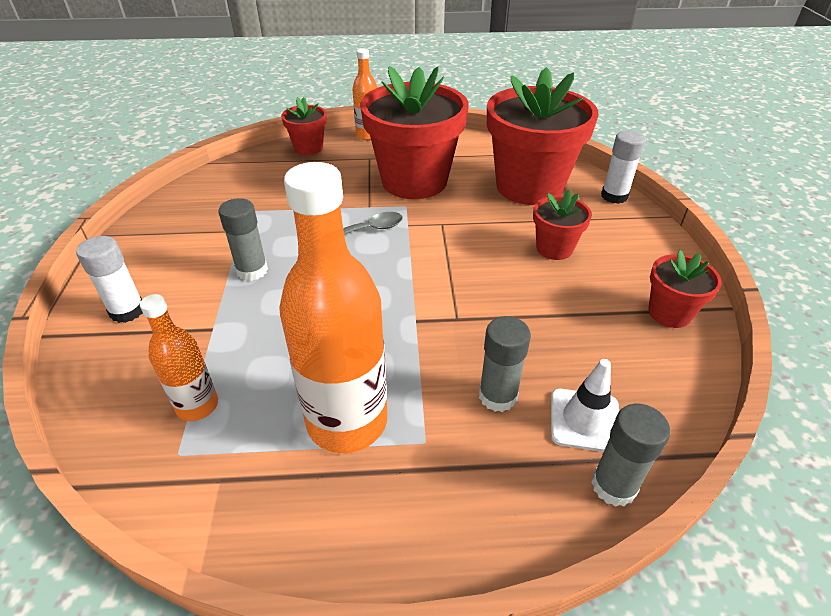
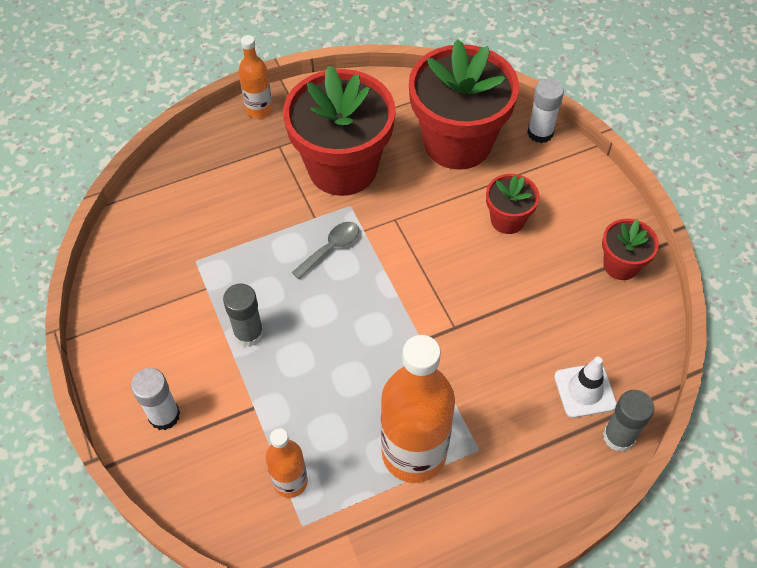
camera: 20 degrees left, 15 degrees up
(308, 148) = (205, 148): red flower pot -> none
(497, 396) = (515, 391): grey glue stick -> none

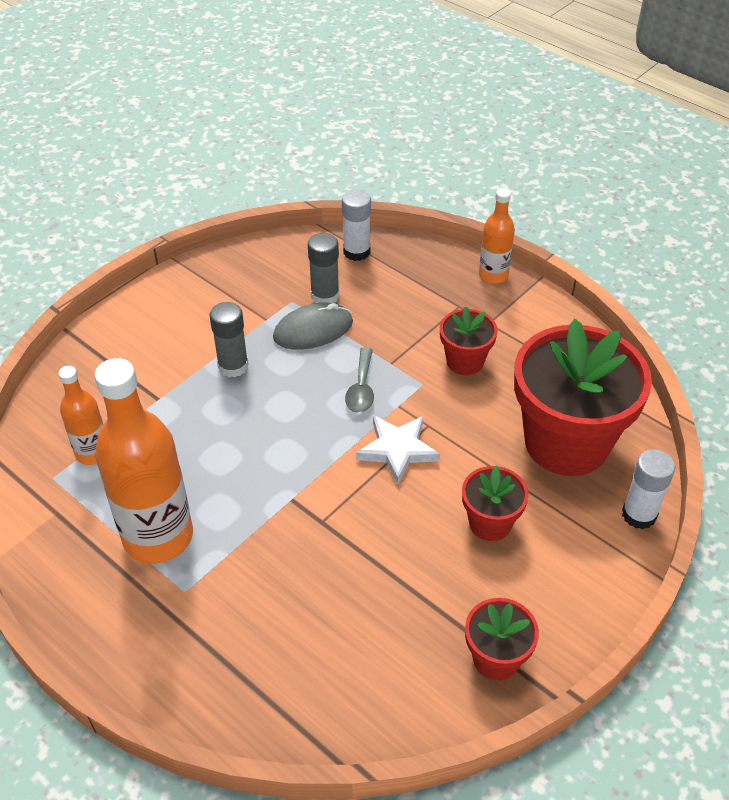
camera: 65 degrees right, 10 degrees down
(164, 415) = (125, 344): white glue stick -> white glue stick (356, 252)
(242, 257) = (313, 330): none -> grey mouse
(331, 248) = (361, 388): grey spoon -> grey spoon turned 75 degrees clockwise
(342, 168) = (465, 361): red flower pot -> red flower pot, size x0.48
(409, 249) = (397, 450): none -> white star
(585, 390) = (300, 671): white traffic cone -> none
(618, 436) = (255, 724): grey glue stick -> grey glue stick (325, 296)

